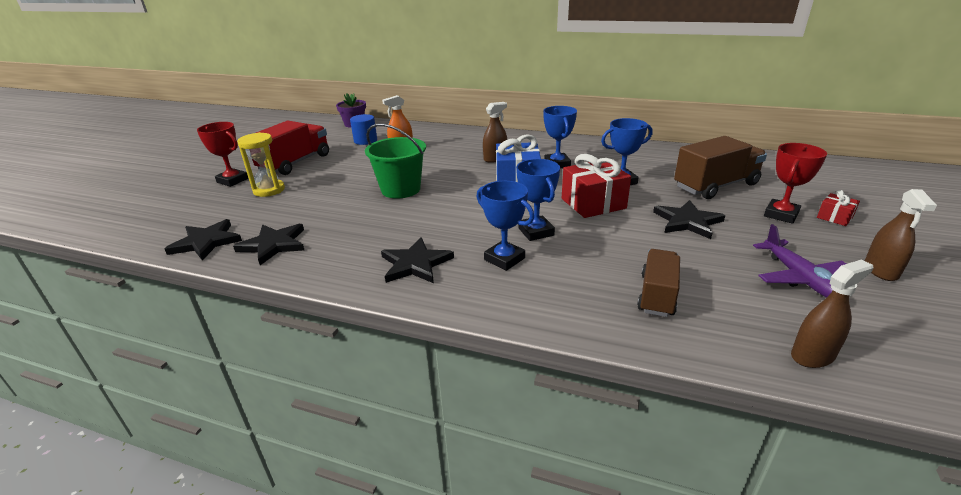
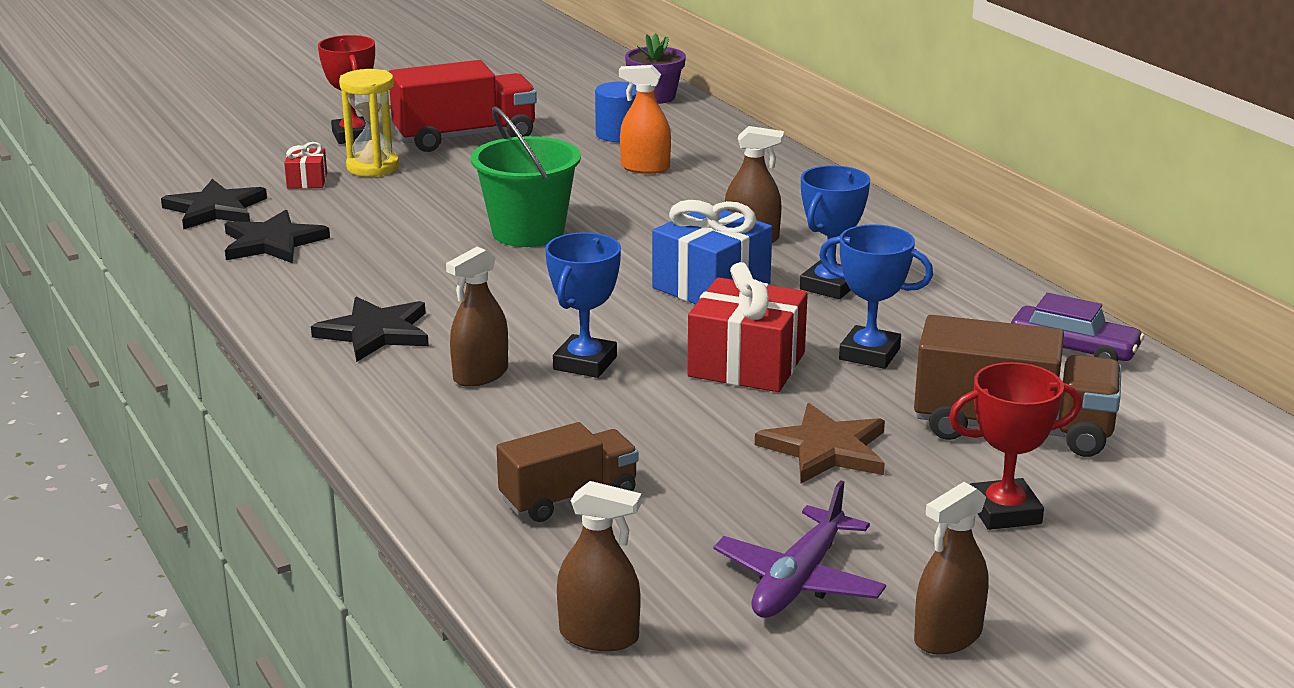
camera: 40 degrees right, 5 degrees down
(504, 259) = (480, 375): blue trophy -> brown spray bottle
(669, 154) = (1073, 349): none -> purple car
(687, 221) = (825, 449): black star -> brown star
(834, 217) = (1088, 558): red gift -> red gift (307, 181)

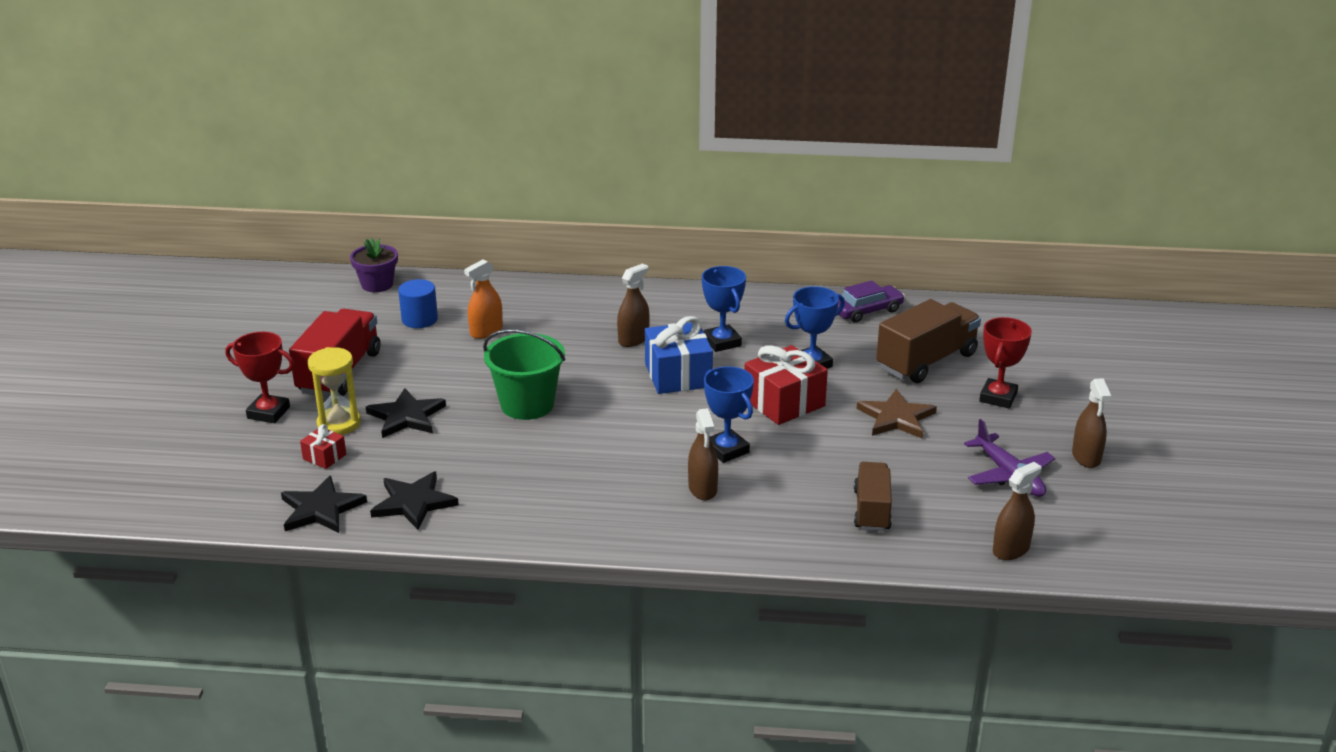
camera: 55 degrees left, 5 degrees up
(375, 333) = (604, 506): black star -> black star (406, 416)

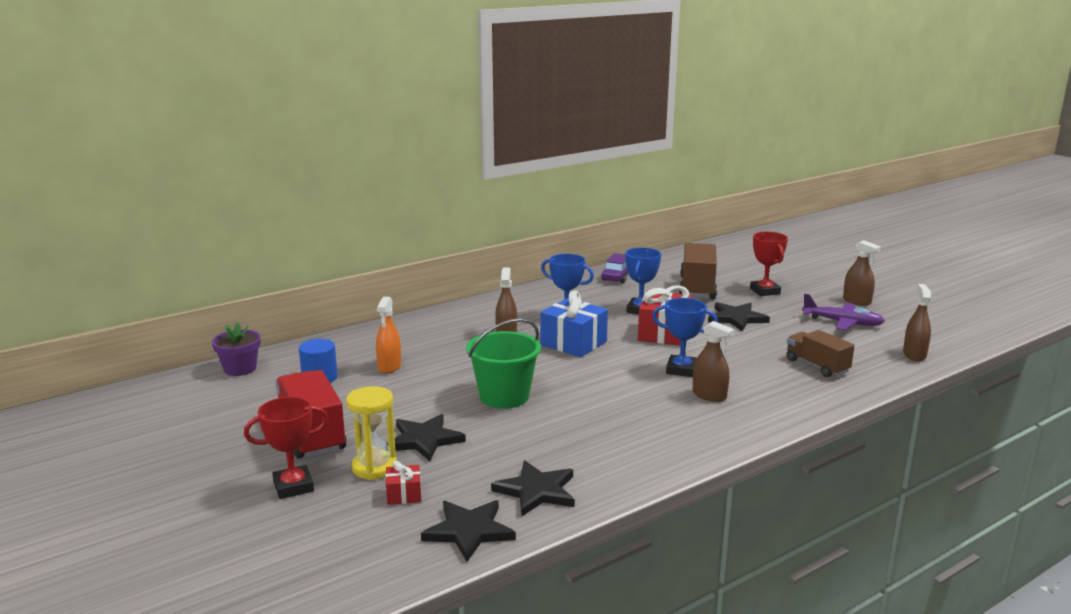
camera: 40 degrees left, 10 degrees down
(896, 418) = (736, 318): brown star -> black star

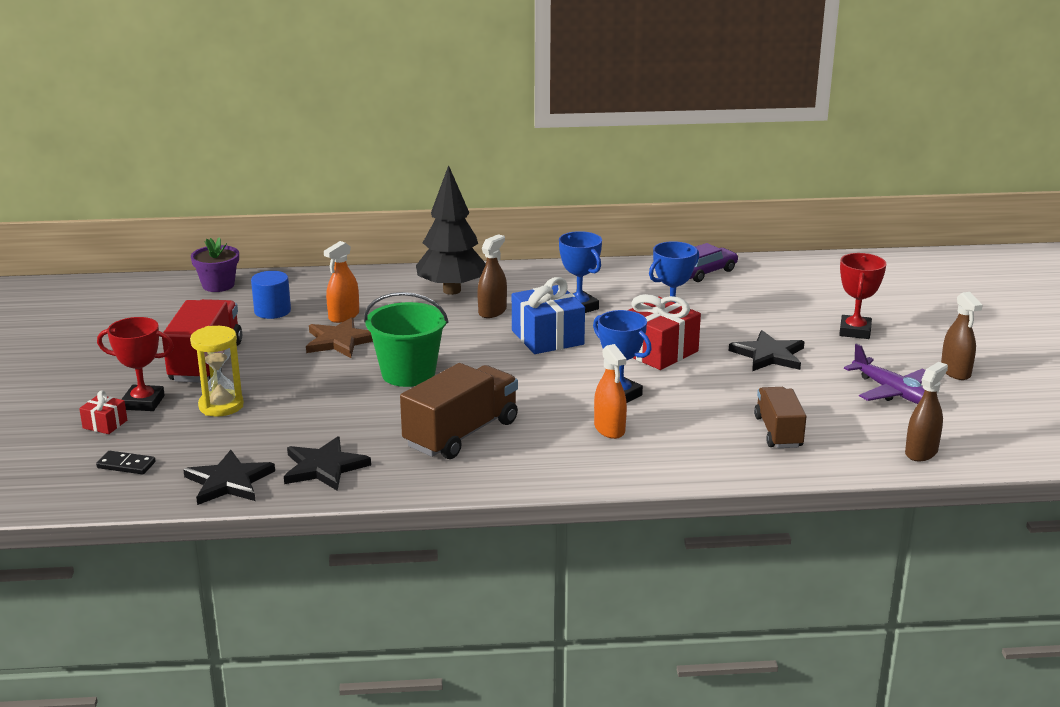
camera: 30 degrees right, 5 degrees up
(349, 549) = (126, 465): none -> black domino
(404, 494) = (216, 436): red gift -> red gift (105, 424)
(412, 386) = (340, 341): none -> brown star
(424, 440) = (289, 394): black star -> none
(453, 327) = (452, 290): none -> black tree
(697, 288) = (777, 308): brown truck -> brown truck (461, 434)
(709, 395) = (609, 429): brown spray bottle -> orange spray bottle

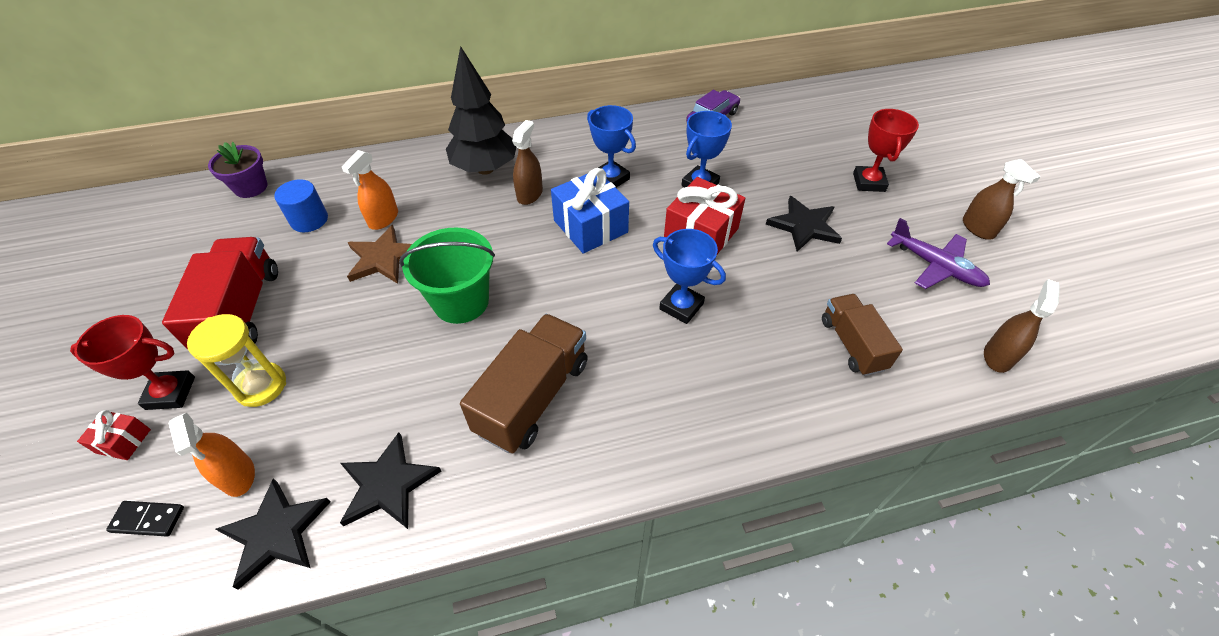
camera: 10 degrees left, 25 degrees up
(609, 429) = (685, 364): orange spray bottle -> orange spray bottle (238, 475)

